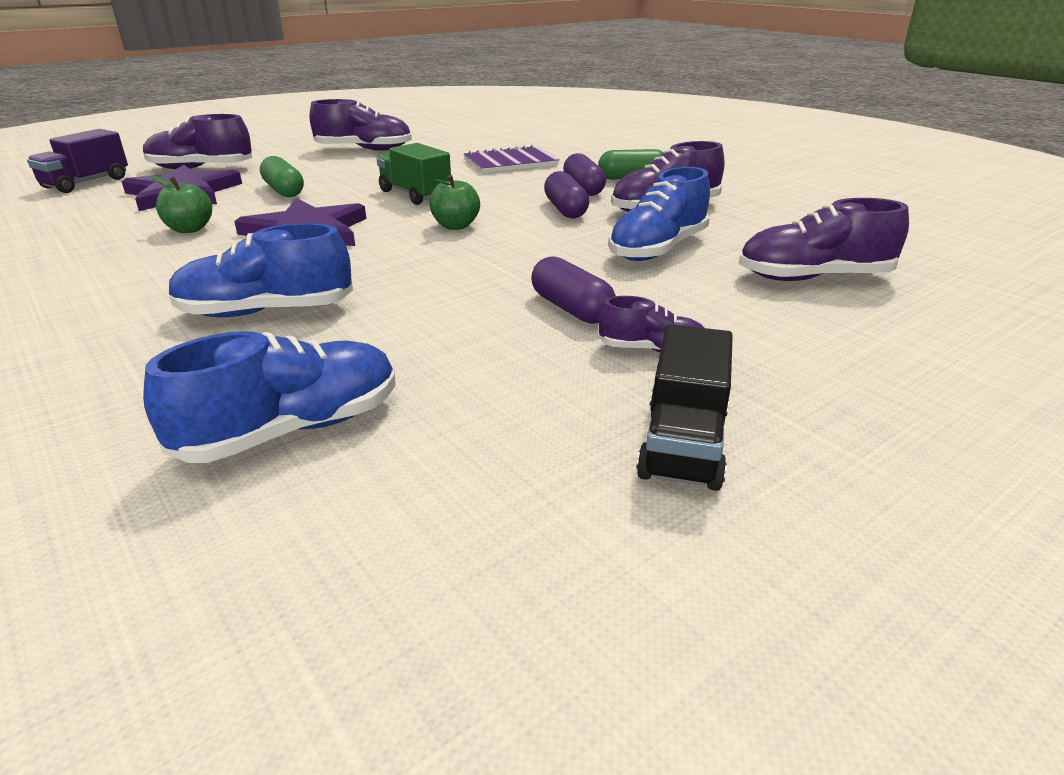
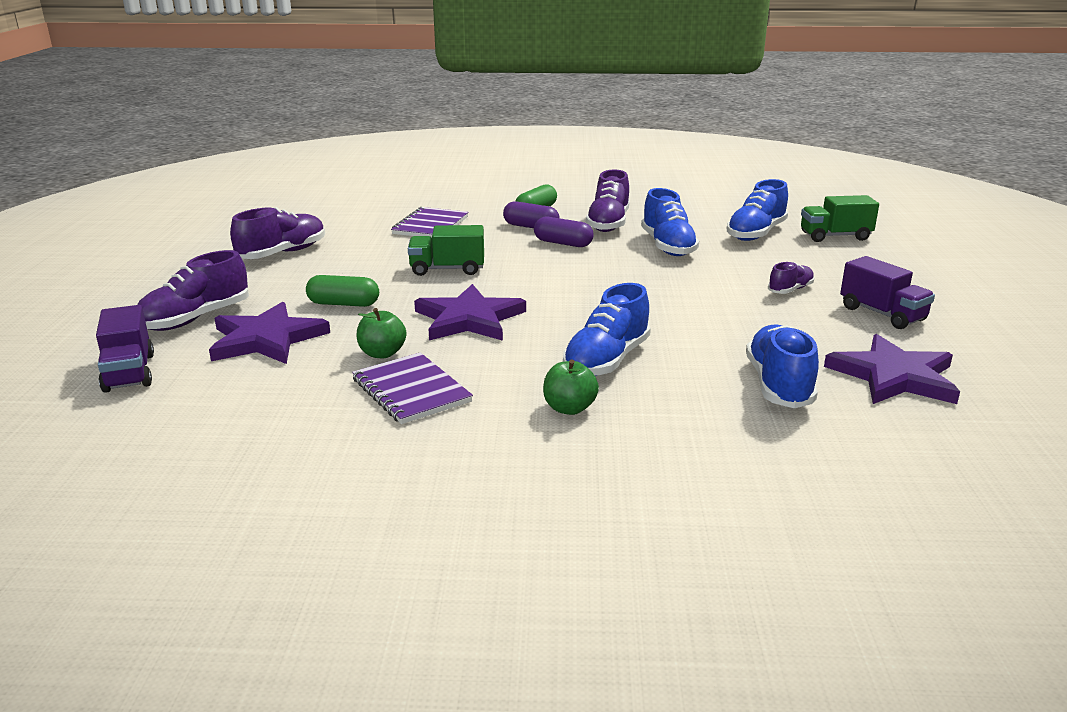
camera: 50 degrees left, 5 degrees down
(115, 259) = (411, 390): none -> purple notebook
(426, 523) = (893, 376): none -> purple star
(455, 226) = (539, 277): green apple -> green apple (569, 408)
(571, 309) = (719, 289): purple capsule -> none
(683, 444) = (882, 314): black truck -> purple truck
(813, 277) = (756, 233): purple shoe -> blue shoe
(935, 326) = (835, 236): none -> green truck

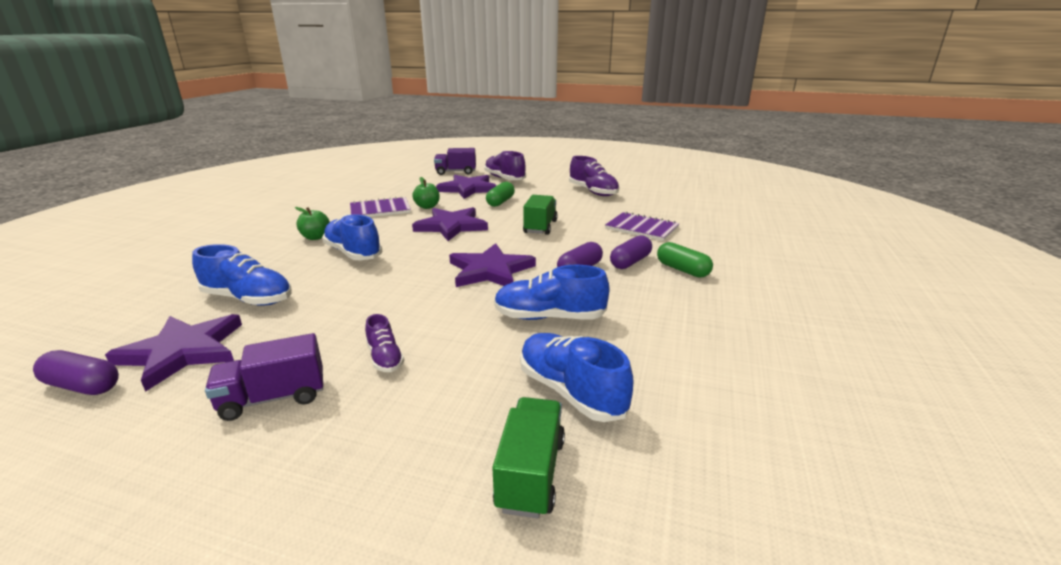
camera: 105 degrees right, 0 degrees up
(595, 277) = (490, 270): none -> purple star
(608, 223) = (634, 299): purple shoe -> none
(989, 400) = (83, 386): none -> purple capsule

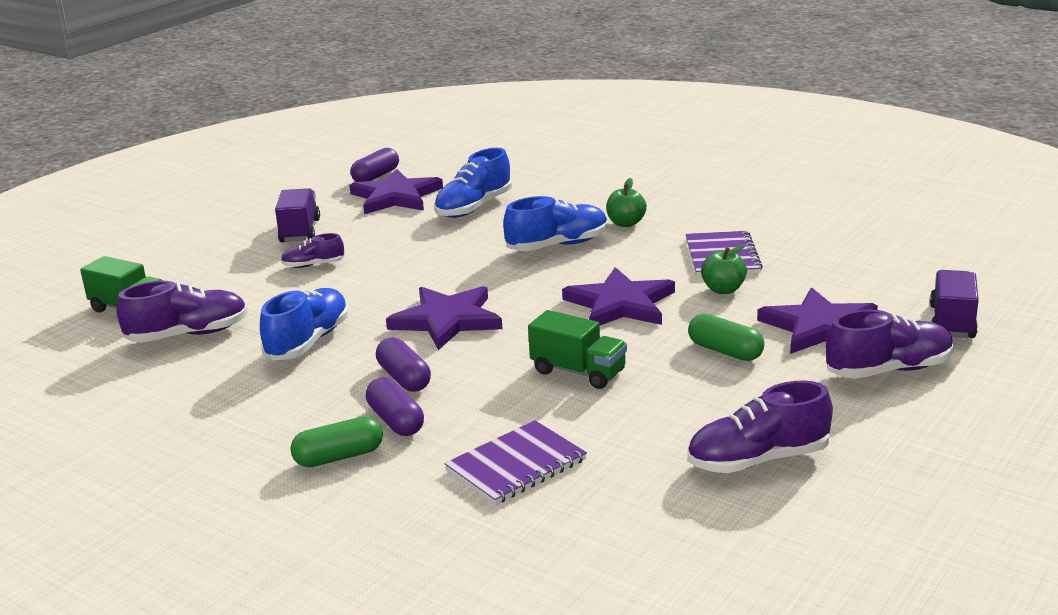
camera: 110 degrees right, 0 degrees up
(570, 391) = (188, 335): blue shoe -> purple shoe

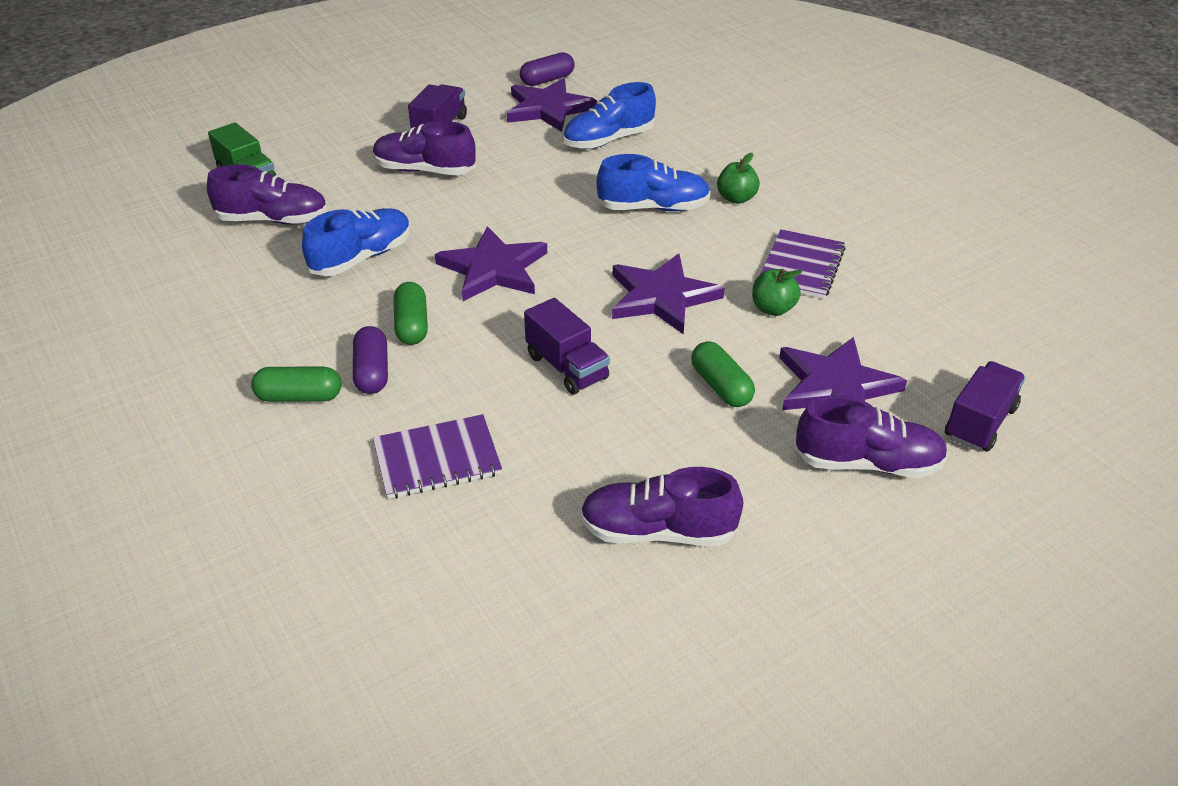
camera: 20 degrees right, 15 degrees up
(313, 265) = (424, 170): purple shoe -> purple shoe, size x1.77
(404, 378) = (412, 325): purple capsule -> green capsule
(578, 372) = (567, 367): green truck -> purple truck

